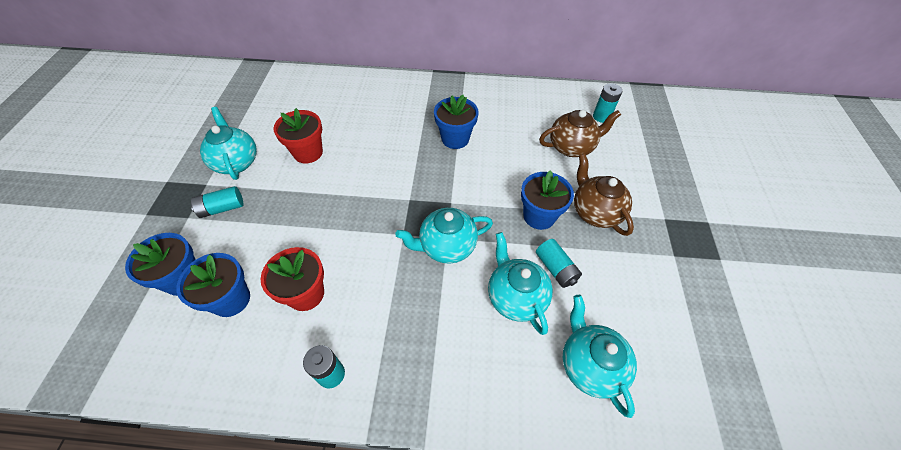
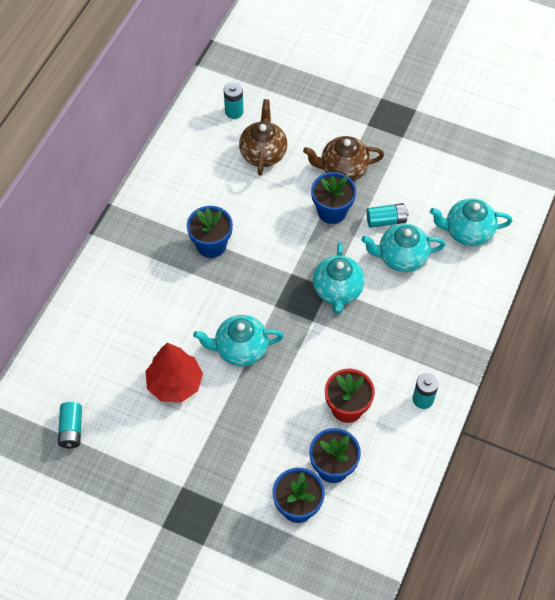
camera: 70 degrees left, 5 degrees up
(222, 208) = (222, 471): turquoise battery -> turquoise battery (71, 429)
(236, 162) = (161, 455): turquoise teapot -> turquoise teapot (240, 349)
(308, 152) = (175, 383): red flower pot -> red tree

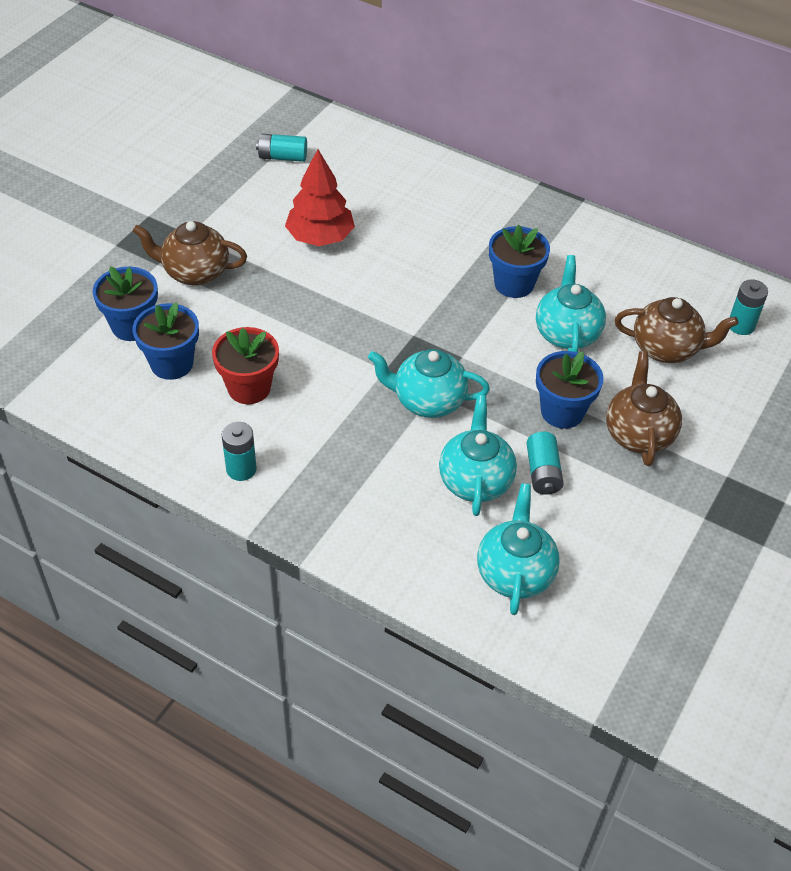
camera: 95 degrees right, 10 degrees down
(229, 472) = (195, 272): none -> brown teapot
(240, 349) = (355, 296): turquoise teapot -> turquoise teapot (567, 333)

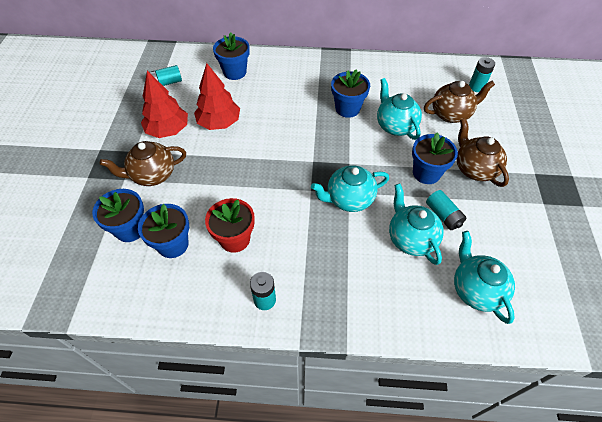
camera: 25 degrees left, 5 degrees up
(247, 222) = (168, 130): none -> red tree
(386, 174) = (235, 72): none -> blue flower pot

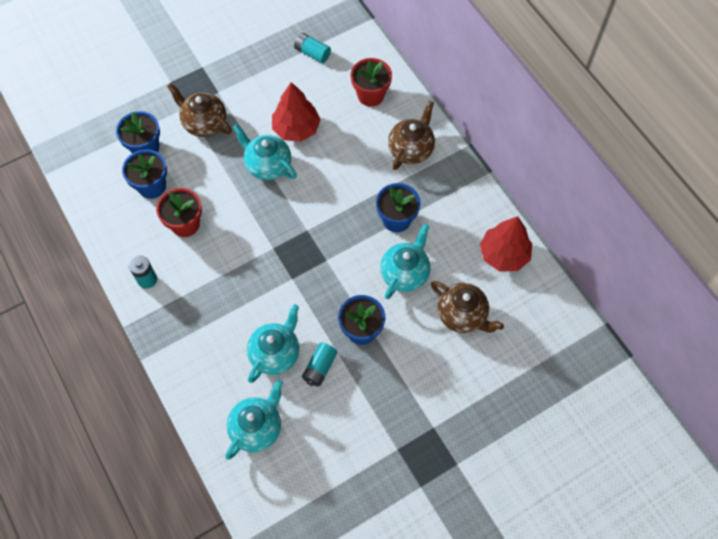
camera: 55 degrees right, 10 degrees up
(168, 130) = (258, 97): red tree -> red tree (504, 254)
(235, 72) = (370, 95): blue flower pot -> red flower pot
(349, 199) = (284, 283): turquoise teapot -> turquoise teapot (267, 165)
(474, 169) = (398, 370): brown teapot -> brown teapot (411, 149)
(476, 87) = (527, 321): turquoise battery -> none

